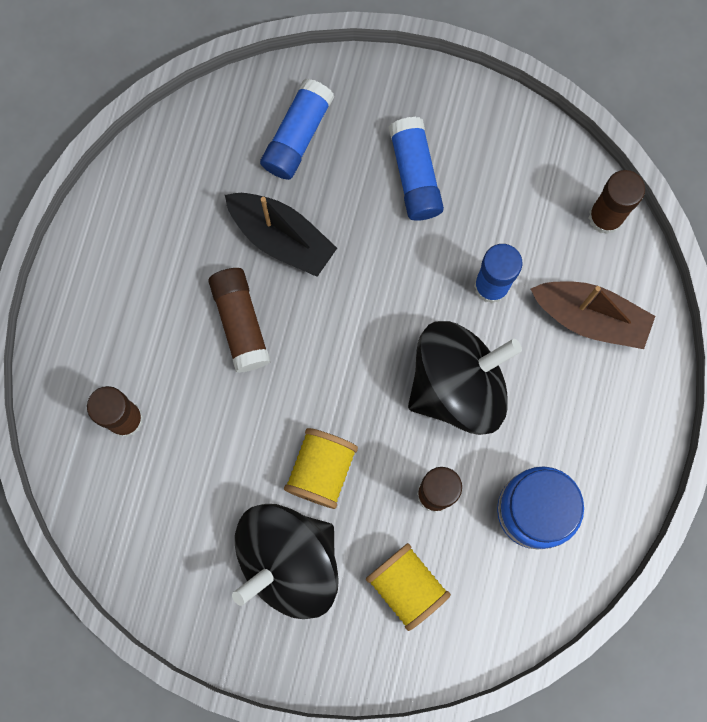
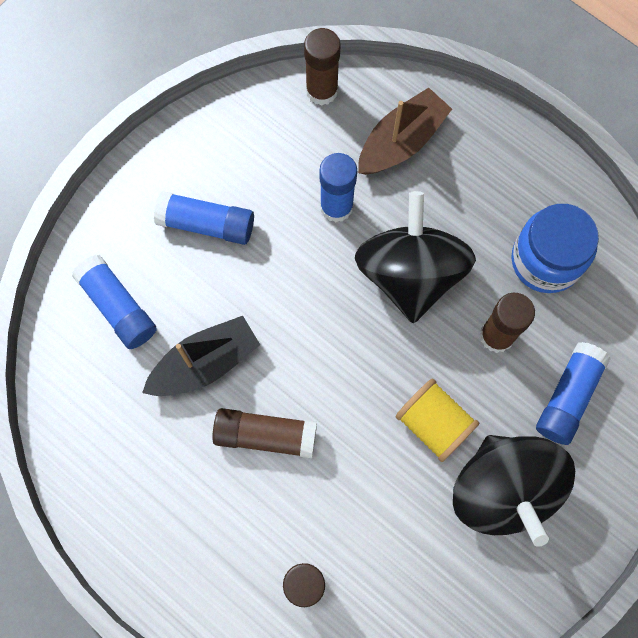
camera: 65 degrees left, 5 degrees down
(407, 586) = (568, 396): yellow spool -> blue glue stick

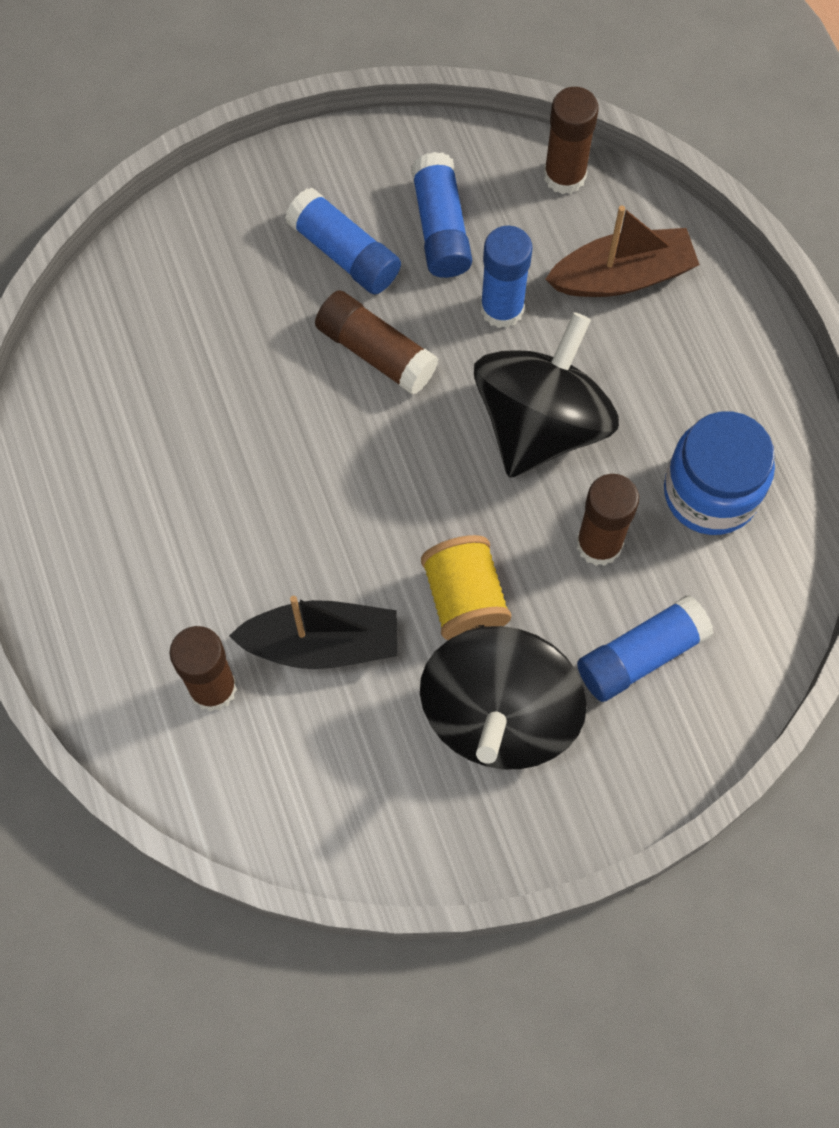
camera: 30 degrees right, 5 degrees down
(118, 307) = (193, 290): blue glue stick -> blue glue stick (440, 227)
(205, 363) = (250, 398): black boat -> black boat (322, 644)
(265, 435) = (268, 509): brown glue stick -> brown glue stick (376, 352)

